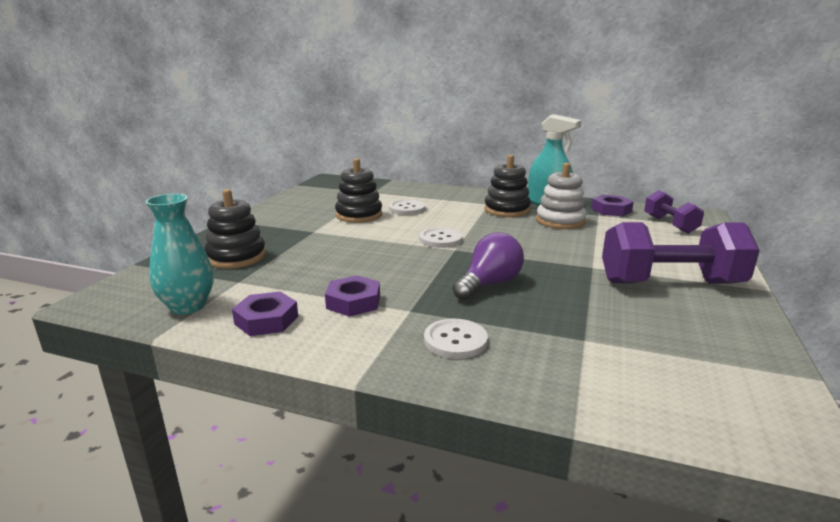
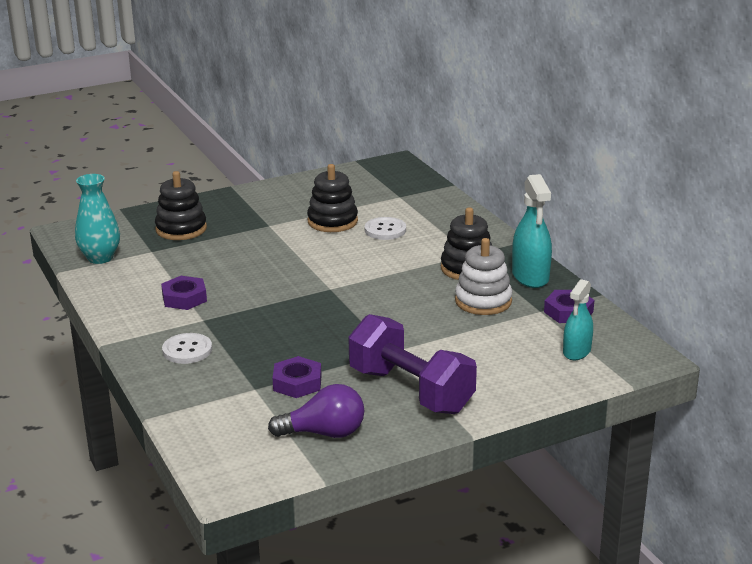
camera: 45 degrees right, 5 degrees up
(266, 320) = (122, 287): purple nut -> purple nut (297, 383)
(440, 239) = (340, 274): white button -> none
(489, 284) = (287, 327): purple light bulb -> purple light bulb (324, 433)
(670, 224) = (577, 351): purple dumbbell -> turquoise spray bottle

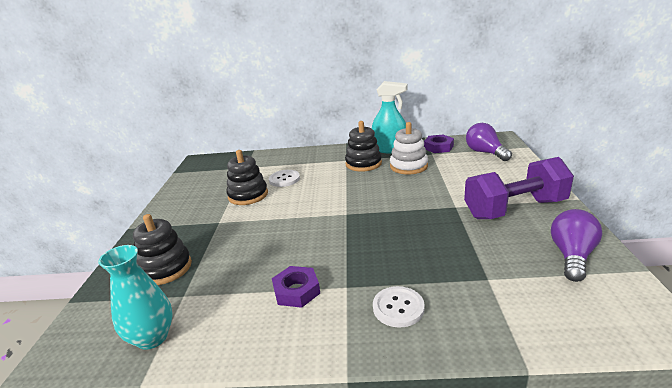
camera: 60 degrees left, 0 degrees up
(297, 383) = (486, 254): purple nut -> none
(577, 351) = (485, 152): turquoise spray bottle -> purple light bulb

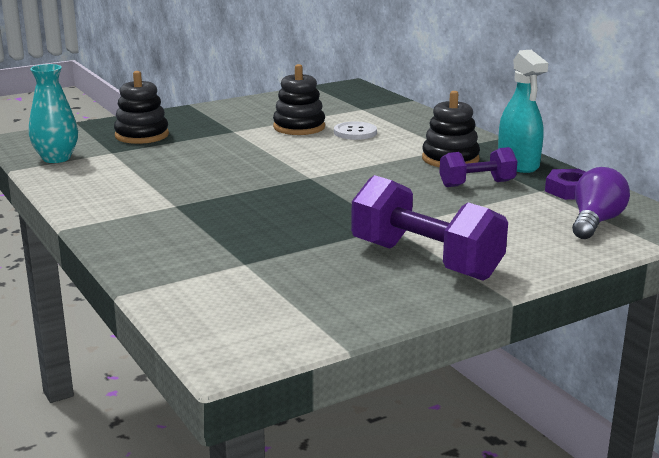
camera: 55 degrees right, 5 degrees down
(296, 291) = (152, 188): purple nut -> none
(398, 308) = (161, 231): white button -> none
(408, 166) = (477, 184): white stacking toy -> purple dumbbell
(572, 256) = (336, 303): purple light bulb -> none

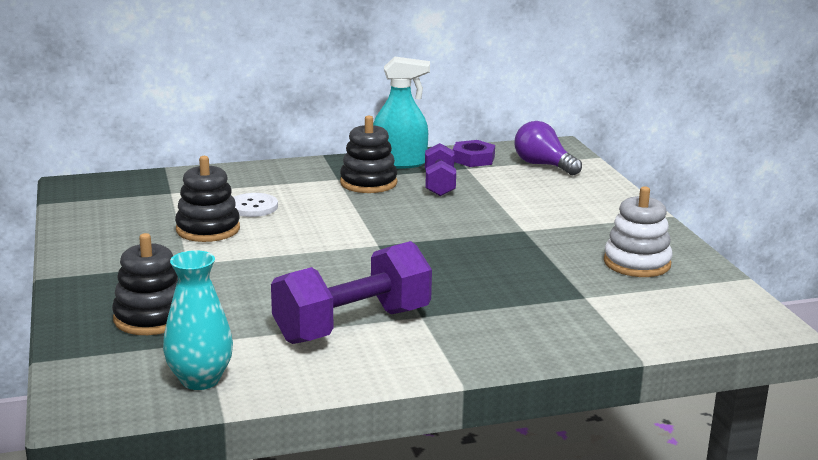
camera: 75 degrees left, 0 degrees up
(345, 284) = (637, 263): none -> white stacking toy
(425, 261) = (599, 229): purple dumbbell -> purple dumbbell (352, 325)

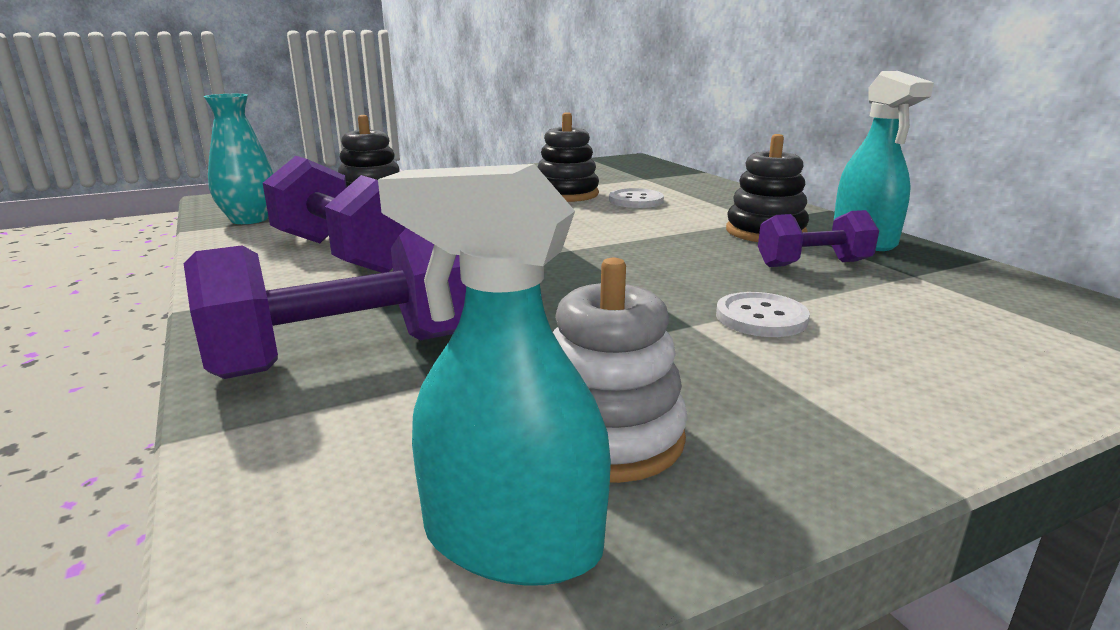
camera: 80 degrees right, 0 degrees up
(473, 159) = (962, 277): purple nut -> none
(518, 213) = (761, 317): none -> white button
(543, 165) = (1036, 328): purple light bulb -> none
(548, 318) = (347, 354): none -> purple dumbbell
(705, 286) = (511, 541): none -> turquoise spray bottle

